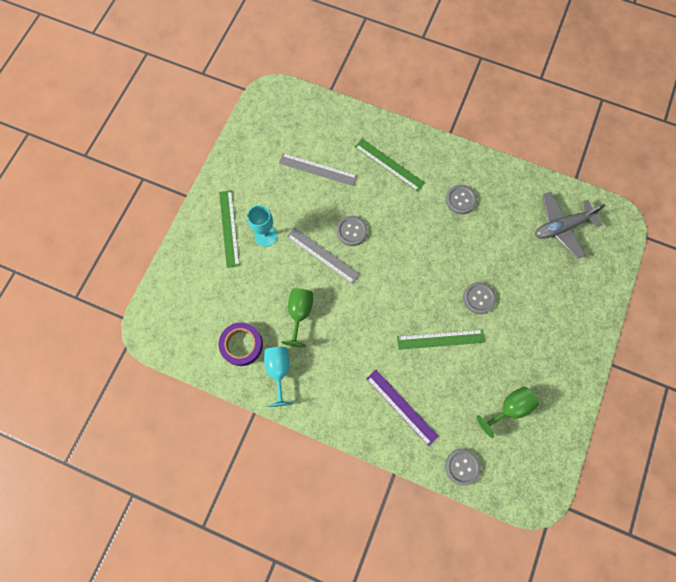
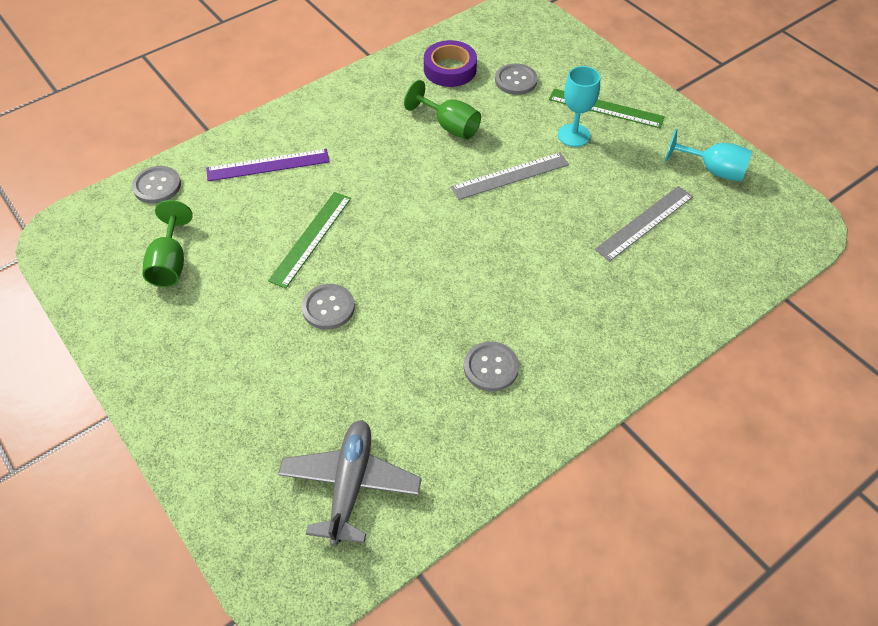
camera: 120 degrees right, 20 degrees down
(279, 371) = (397, 86): turquoise goblet -> turquoise goblet (713, 170)
(352, 231) = (525, 218): grey button -> grey button (516, 80)
(389, 164) = (606, 307): green ruler -> none

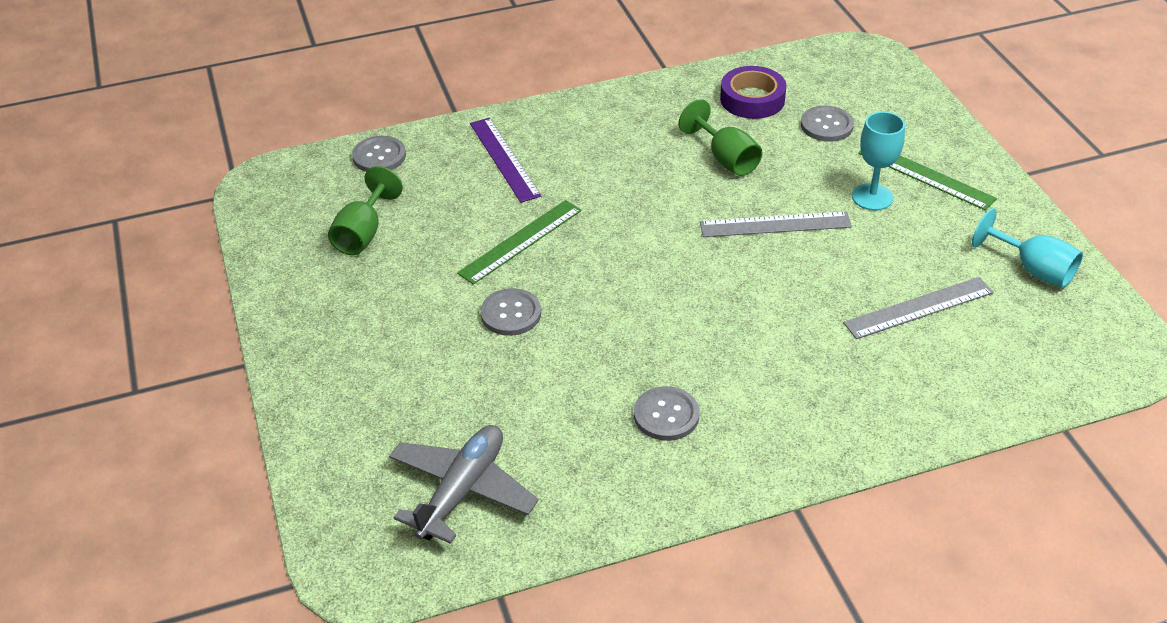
camera: 20 degrees right, 10 degrees down
(268, 165) = (504, 159): purple ruler -> purple ruler turned 60 degrees clockwise

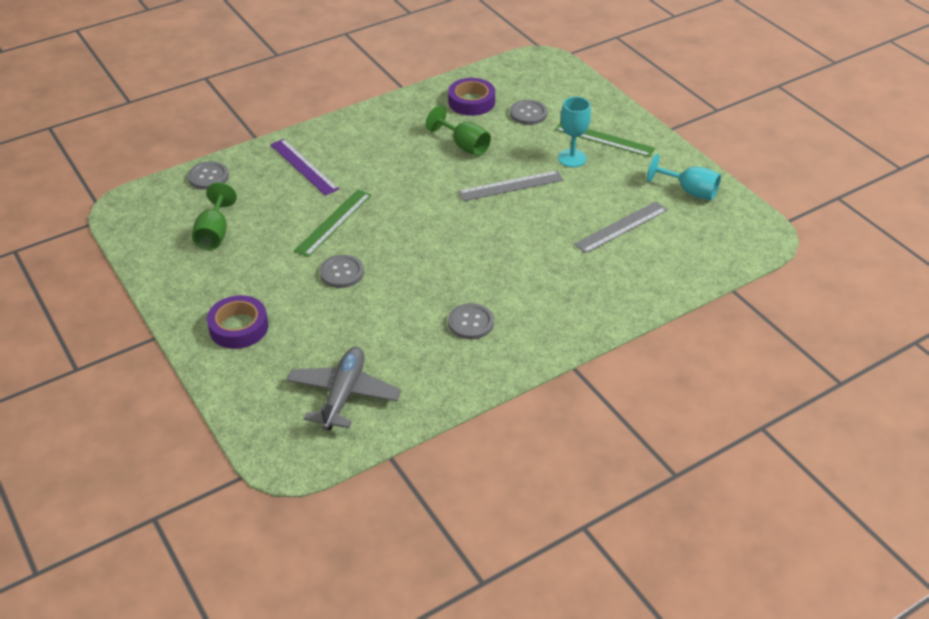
camera: 15 degrees left, 0 degrees up
(354, 369) = (239, 327): none -> purple tape

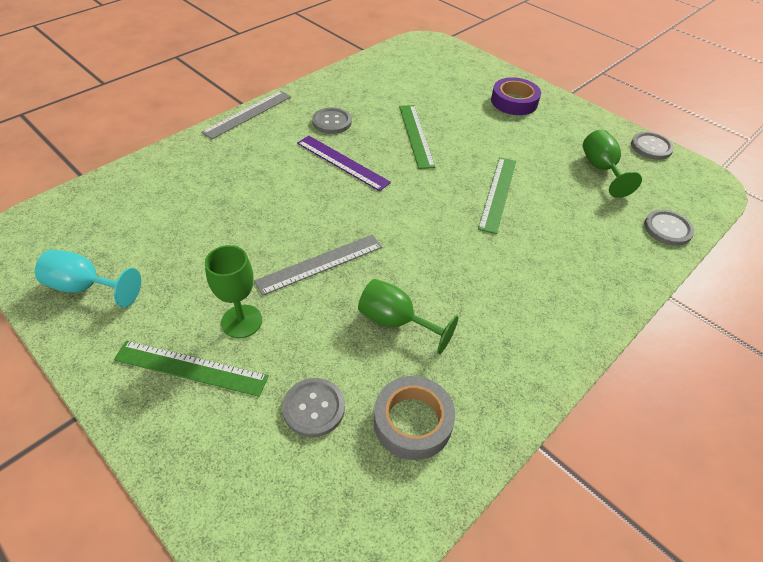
camera: 165 degrees right, 5 degrees up
(304, 166) = (577, 257): purple ruler -> purple ruler (342, 162)
(342, 273) = (460, 148): grey button -> grey button (651, 147)
(343, 394) = (410, 72): grey plane -> none
(382, 293) = (416, 135): none -> green ruler
(471, 102) = (412, 422): purple tape -> grey tape
(572, 158) = (241, 321): turquoise goblet -> green goblet
(621, 227) = (185, 226): grey ruler -> grey ruler (248, 114)

